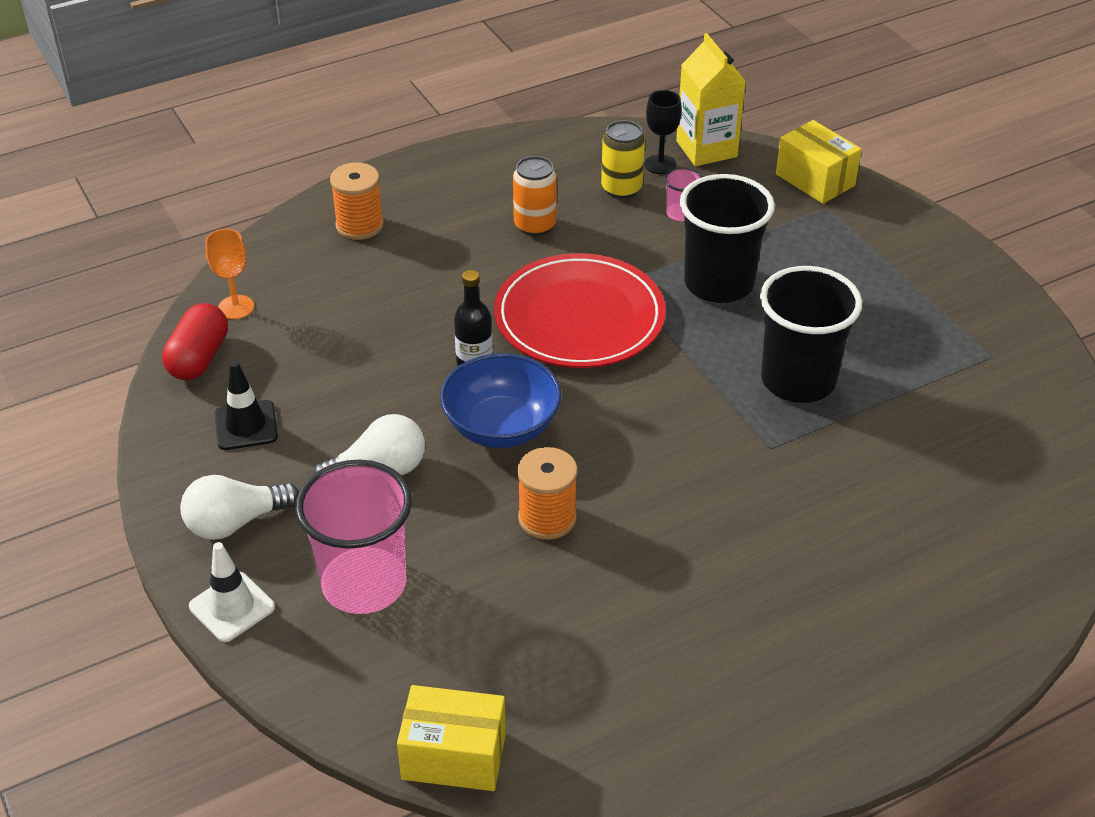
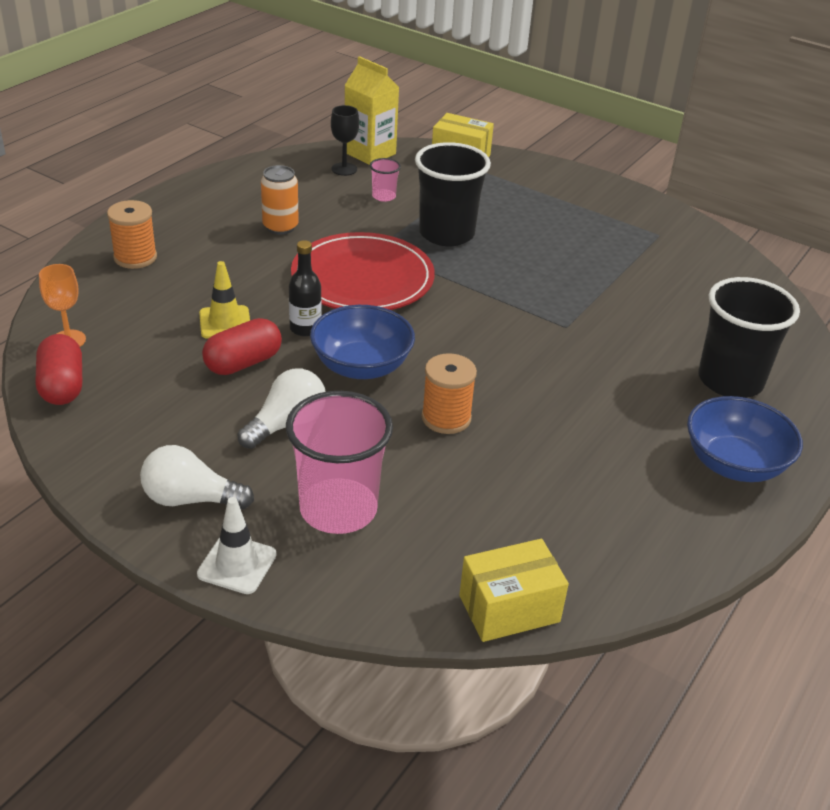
camera: 30 degrees left, 5 degrees down
(235, 522) = (190, 499): white light bulb -> white light bulb turned 60 degrees clockwise
(246, 425) = (144, 424): black traffic cone -> none
(384, 385) = (243, 363): none -> red capsule
(397, 331) = (225, 322): none -> yellow traffic cone
(621, 189) = (328, 190): yellow can -> none
(798, 380) = (550, 280): black cup -> black cup (730, 381)
(835, 688) = (734, 464): none -> blue bowl

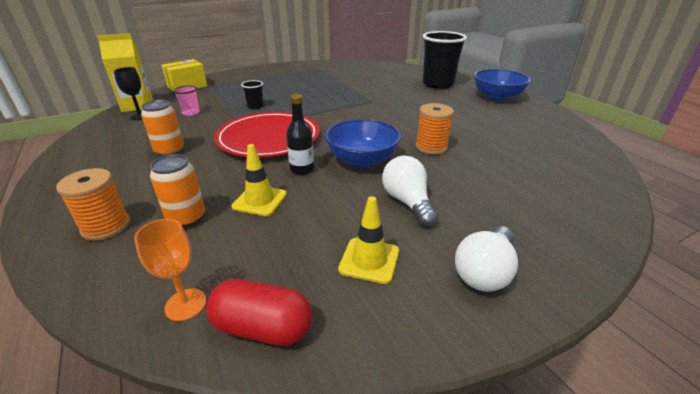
camera: 60 degrees left, 5 degrees down
(169, 420) = (369, 260): none -> yellow traffic cone
(171, 292) = (186, 218): none -> orange can
(237, 564) = (571, 264): white traffic cone -> none
(243, 363) = (320, 204): red capsule -> none
(338, 509) = (511, 203): pink cup -> none
(446, 234) = (255, 106): black cup -> black cup, size x0.44
(509, 608) = (606, 170): yellow box -> none

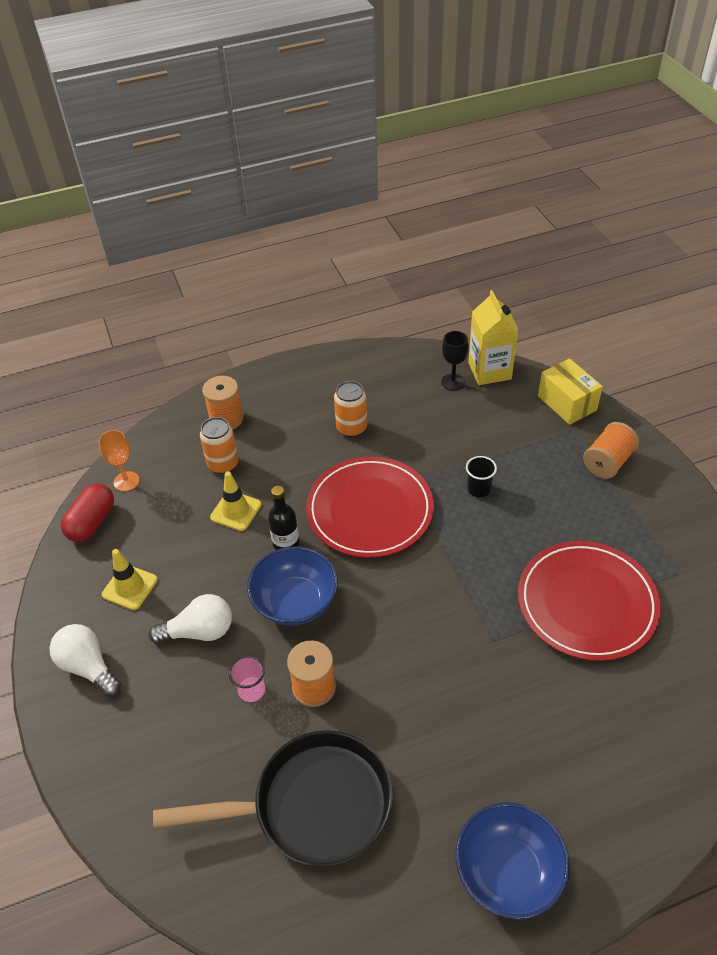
camera: 100 degrees right, 15 degrees up
(191, 113) = (460, 425): pink cup -> pink cup (251, 690)
(242, 79) = (607, 462): none -> orange spool
(341, 84) = (587, 603): none -> red plate
(438, 84) = (591, 778): black cup -> none
(512, 141) = (312, 806): none -> black pan

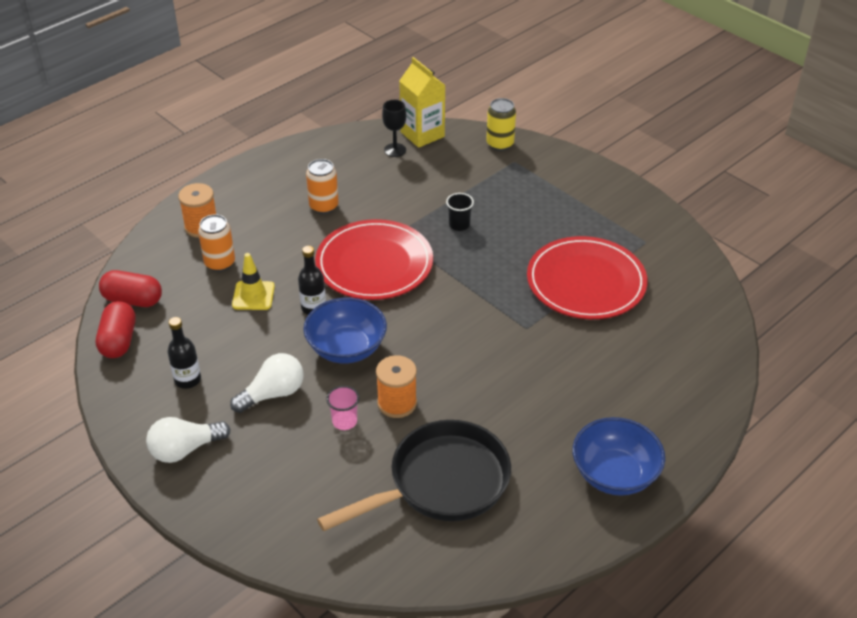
camera: 25 degrees left, 5 degrees down
(88, 667) = (185, 449): white light bulb -> white light bulb turned 45 degrees counterclockwise
(126, 481) = (133, 300): orange goblet -> red capsule
(130, 587) = (187, 380): yellow traffic cone -> black bottle
(567, 403) = (500, 144): yellow box -> yellow can
(607, 462) = (554, 179): orange spool -> none

